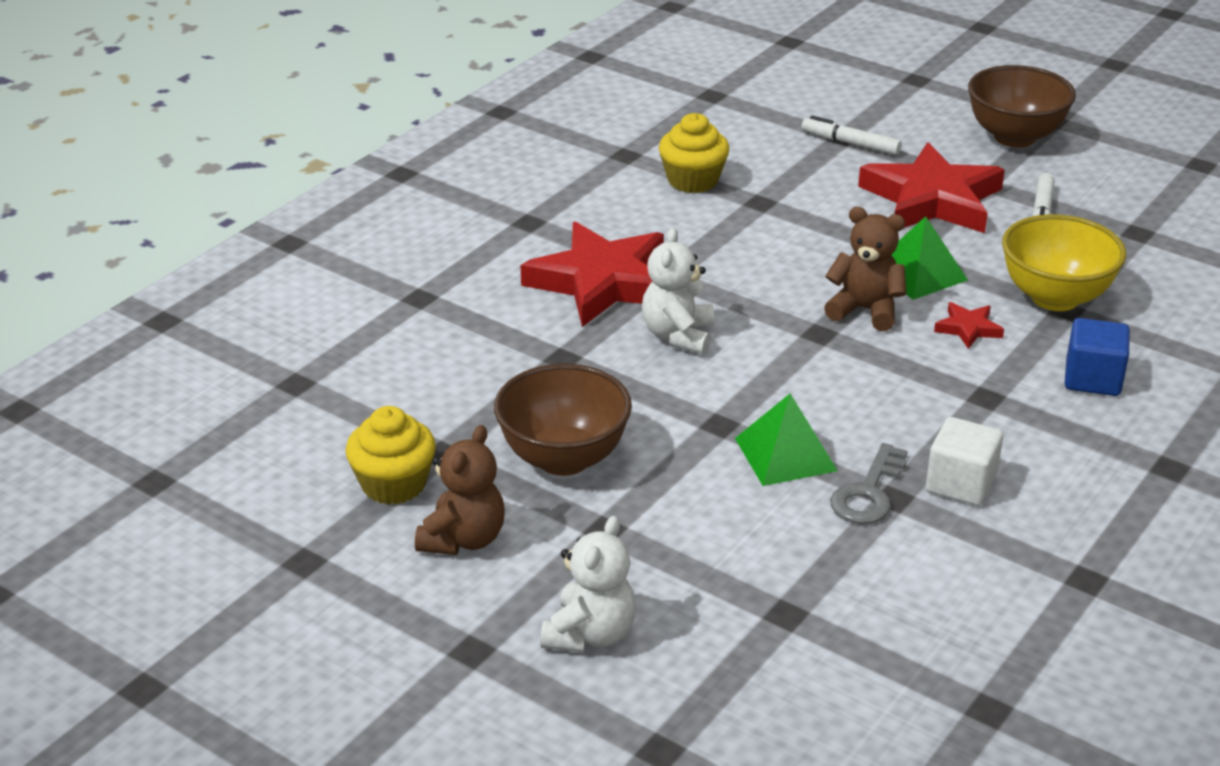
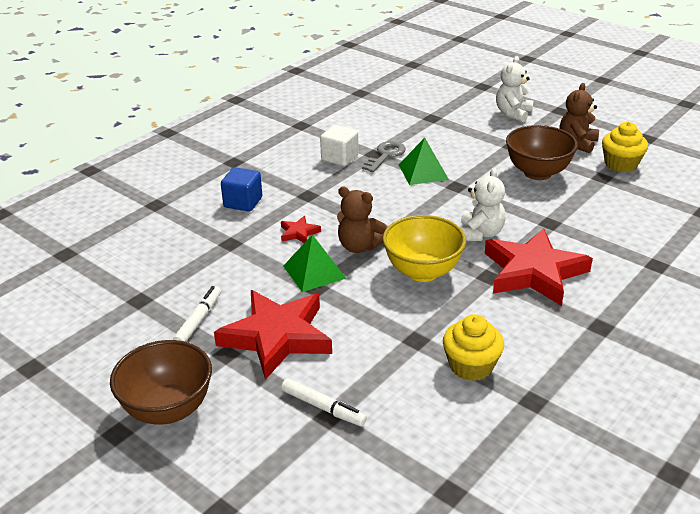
camera: 175 degrees left, 0 degrees up
(1055, 298) = (233, 251): yellow bowl -> yellow bowl (422, 272)

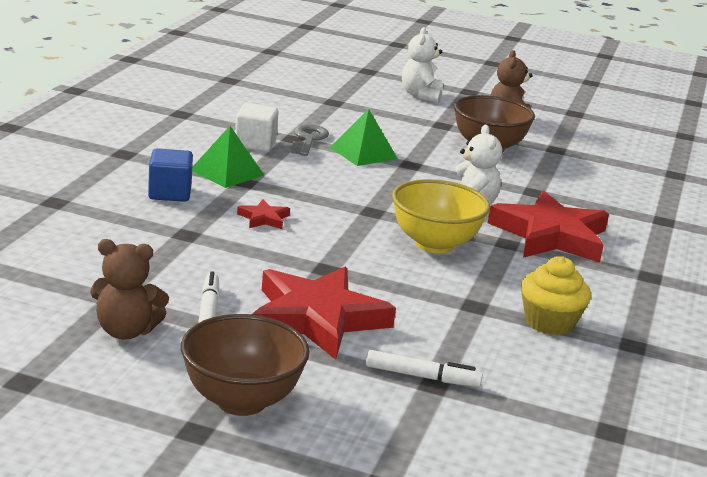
camera: 25 degrees left, 10 degrees down
(314, 272) = (312, 254): green pyramid -> green pyramid (227, 172)
(359, 246) = (345, 226): brown teddy bear -> brown teddy bear (126, 331)
(620, 164) = (566, 137): yellow cupcake -> none

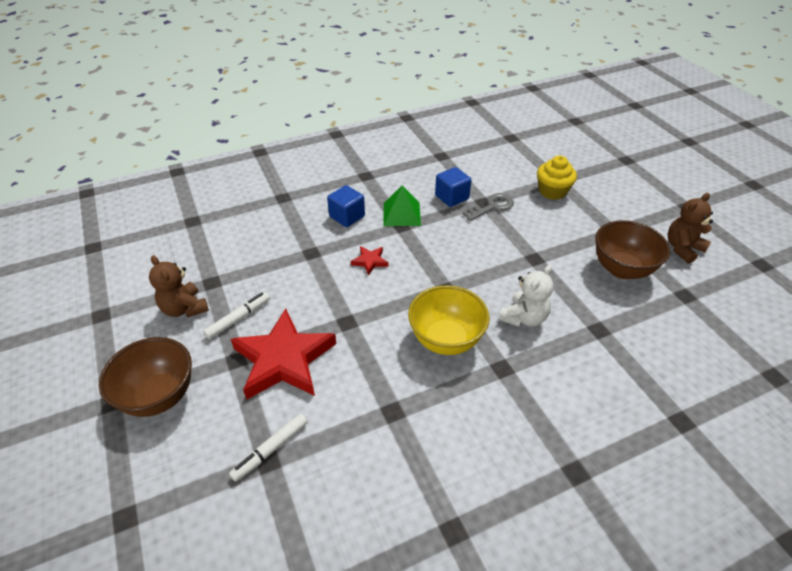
camera: 50 degrees right, 20 degrees up
(255, 144) = (452, 197): white cube -> blue cube
(363, 153) = (514, 234): green pyramid -> none
(421, 95) = (637, 197): white teddy bear -> none
(422, 377) = (270, 450): white marker -> white marker turned 75 degrees clockwise
(549, 322) = (422, 462): yellow cupcake -> yellow cupcake (552, 191)
(550, 235) = (548, 380): red star -> none

